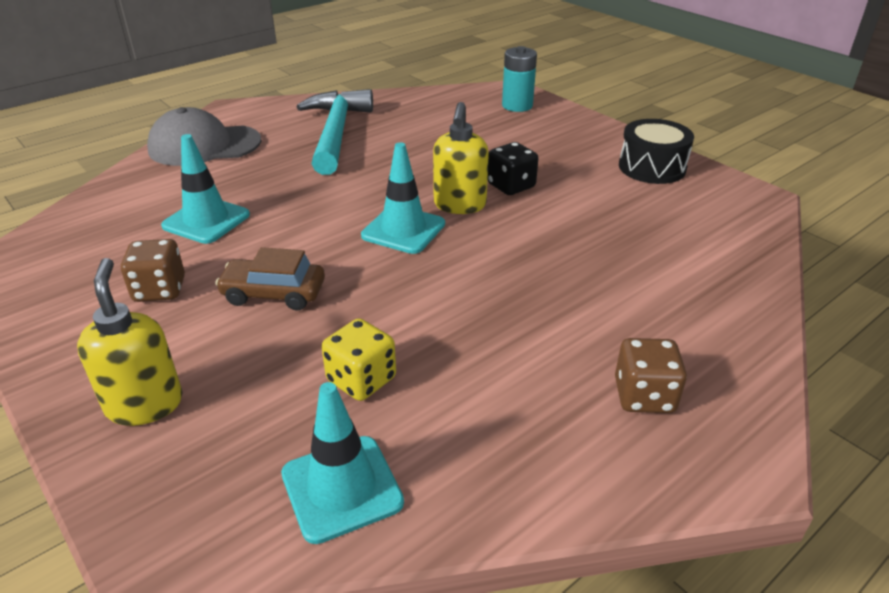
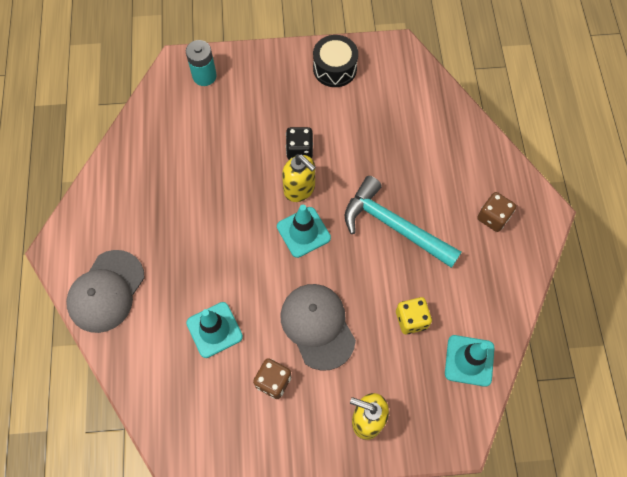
camera: 55 degrees left, 30 degrees up
(274, 293) = (317, 326): brown car -> grey cap
(336, 133) = (154, 202): turquoise hammer -> turquoise hammer (394, 226)

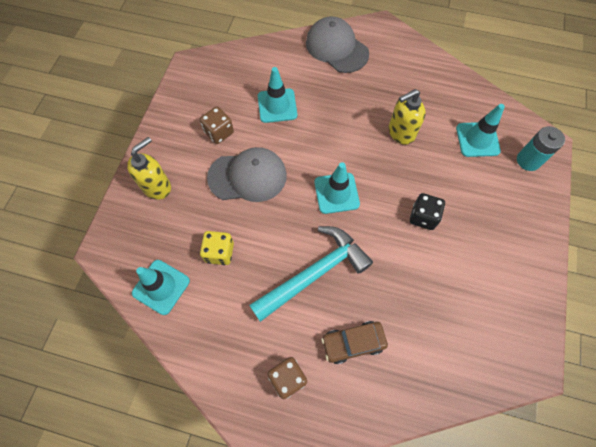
camera: 110 degrees right, 0 degrees up
(194, 121) = (477, 139): none -> turquoise traffic cone
(300, 189) = (381, 204): yellow soap dispenser -> yellow soap dispenser (401, 133)
(334, 68) = (516, 284): black drum -> none
(440, 176) = (353, 343): none -> brown car

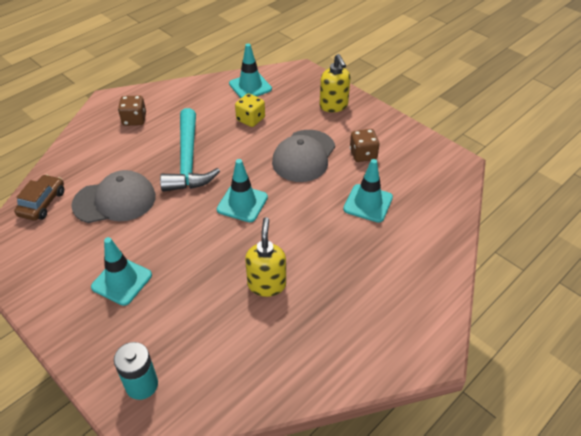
camera: 120 degrees right, 20 degrees down
(336, 48) = (420, 287): grey cap -> grey cap (115, 201)
(353, 343) = (121, 158): brown car -> brown car (42, 203)
(423, 217) = (168, 251): black dice -> none
(477, 139) = (205, 351): turquoise traffic cone -> turquoise traffic cone (122, 281)

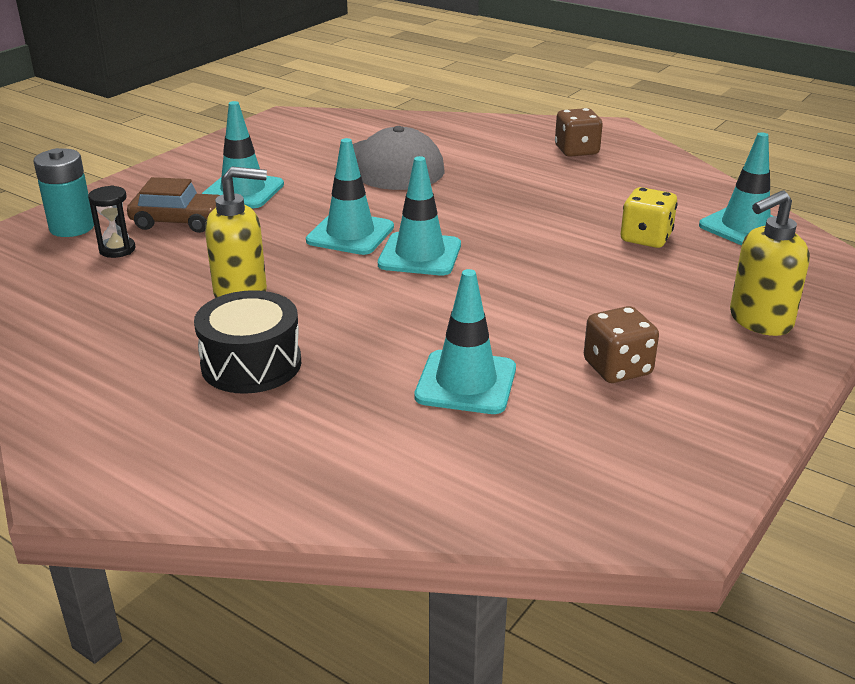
camera: 80 degrees right, 15 degrees down
(42, 203) = (373, 126): brown car -> brown car (179, 222)
(187, 352) = (117, 249): none -> black hourglass
(188, 160) = (503, 200): turquoise hammer -> none
(207, 230) = (350, 234): none -> turquoise traffic cone
(304, 156) = (572, 300): grey cap -> none
(341, 281) = (251, 364): none -> black drum

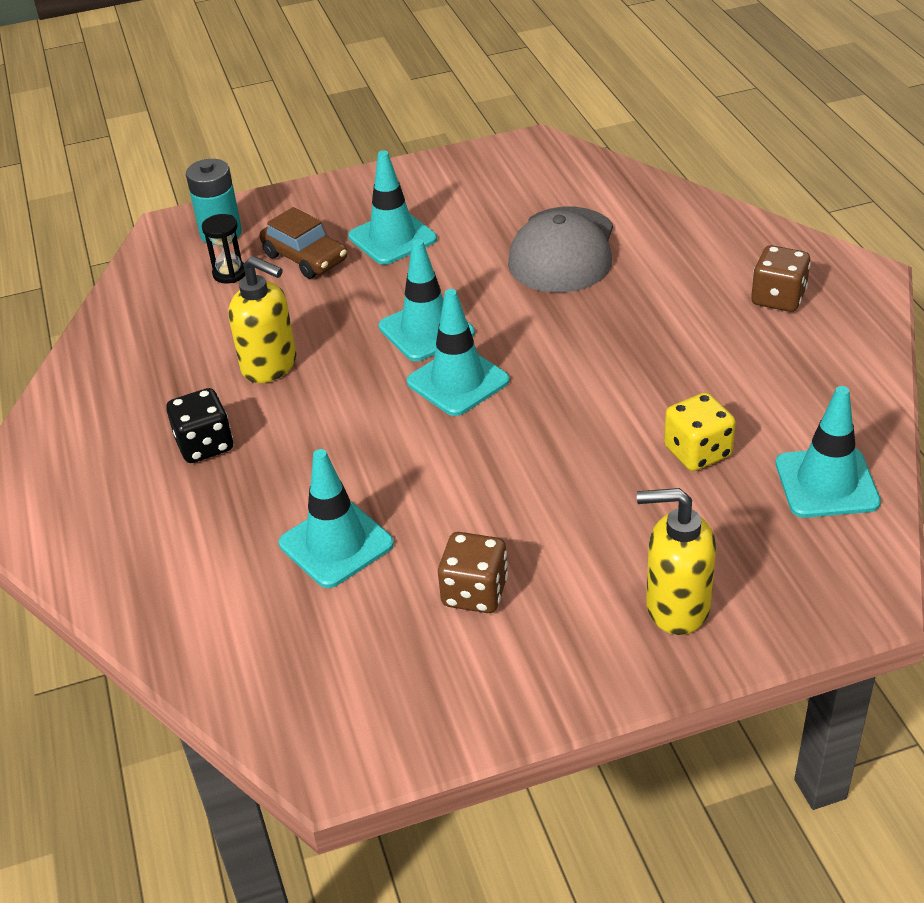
camera: 40 degrees right, 10 degrees up
(251, 364) = (205, 445): black drum -> black dice

